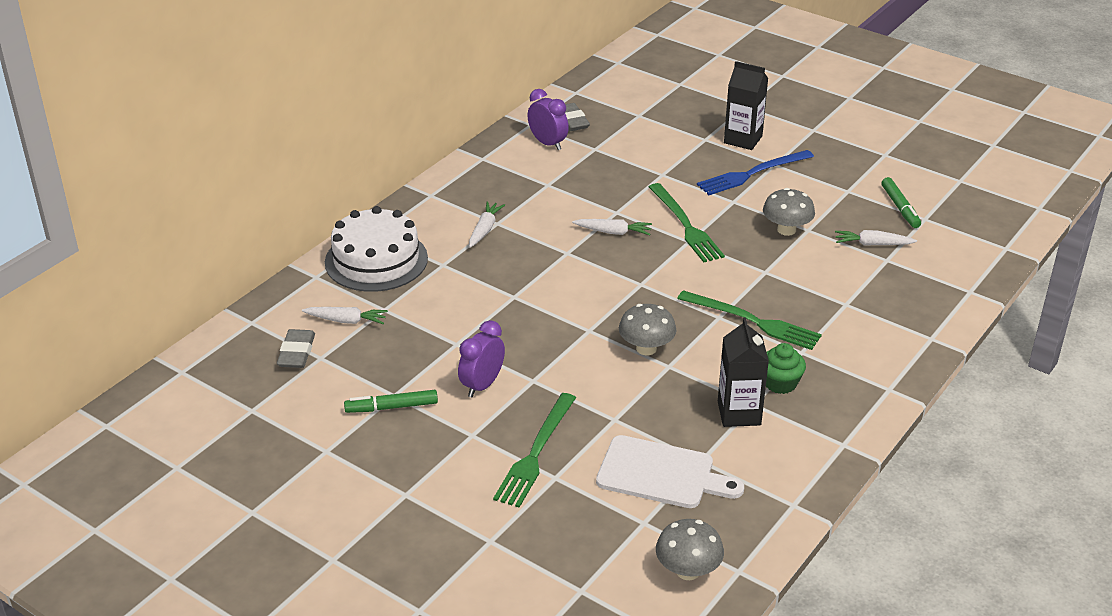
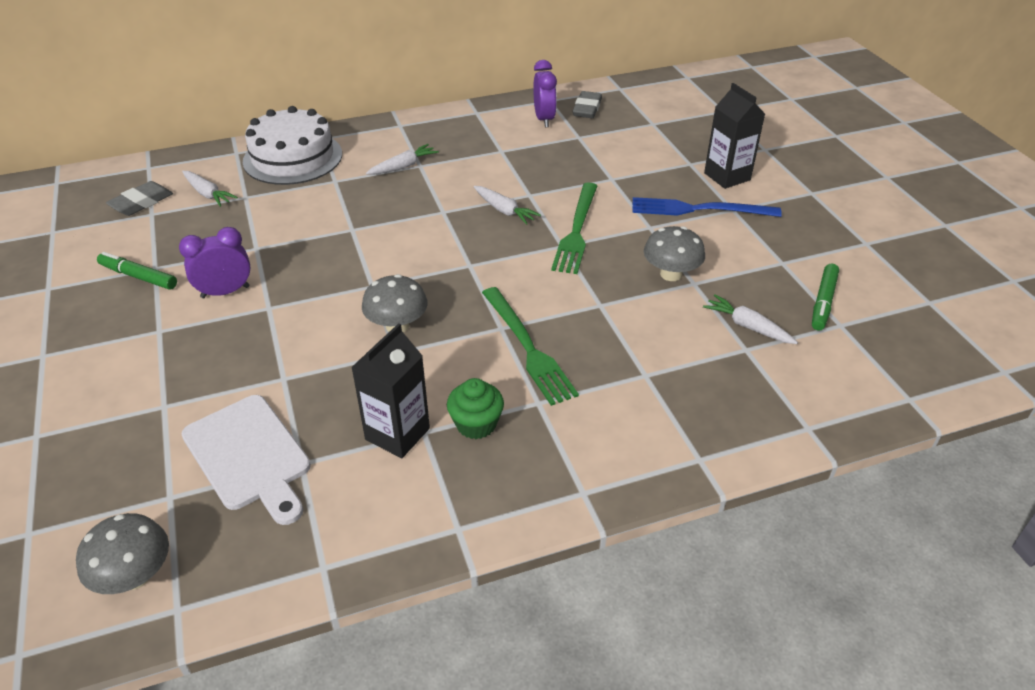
camera: 35 degrees right, 5 degrees up
(535, 453) = (180, 374): green fork -> none

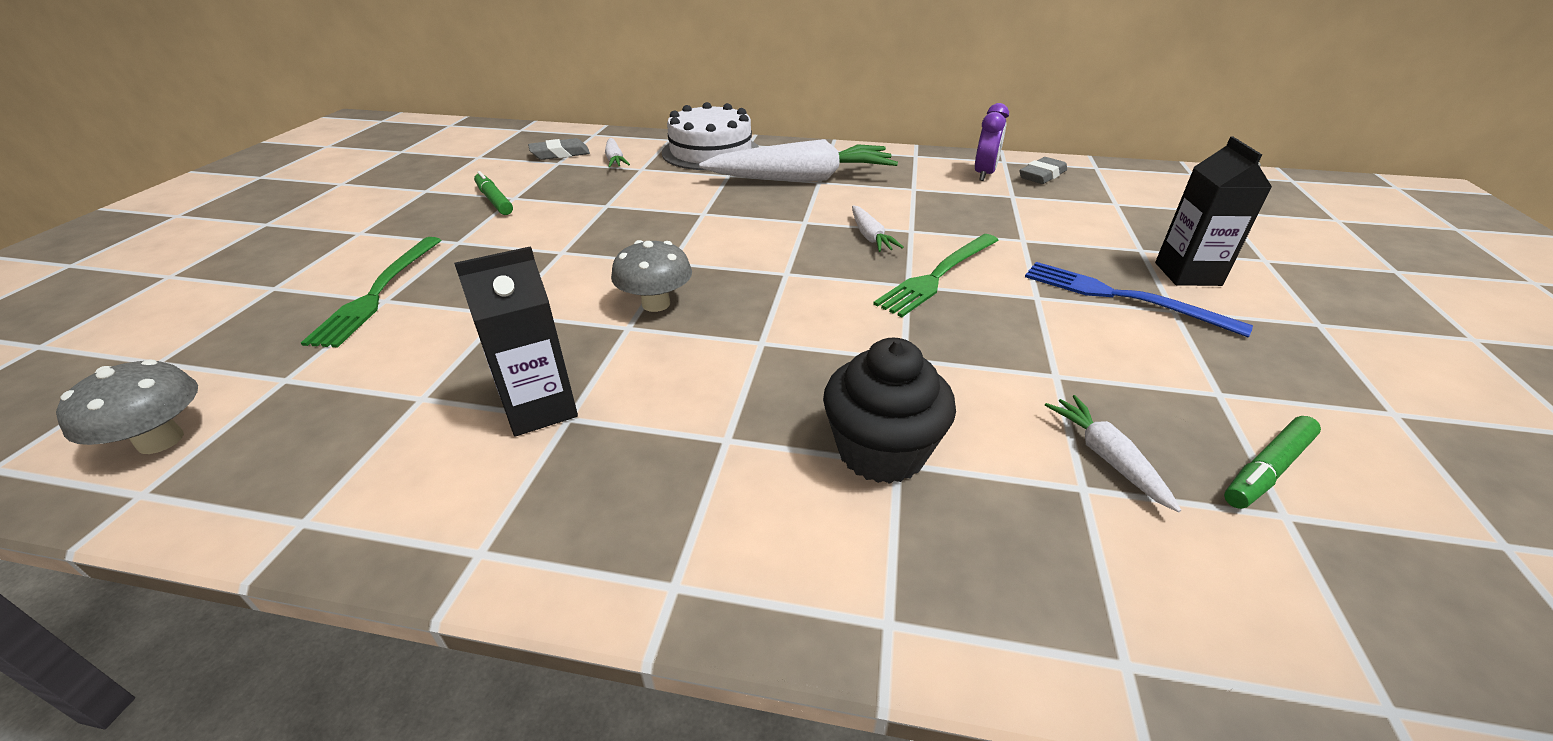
camera: 30 degrees right, 5 degrees down
(225, 292) = (542, 229): purple clock -> none
(249, 456) = (389, 371): white cutting board -> none
(403, 166) = (801, 179): white carrot -> white carrot, size x2.26
(476, 424) = (631, 434): green cupcake -> none
(528, 347) = (772, 373): green fork -> green fork (378, 292)
(632, 372) = (881, 451): none -> black cupcake
(671, 274) = (1029, 354): grey mushroom -> none

